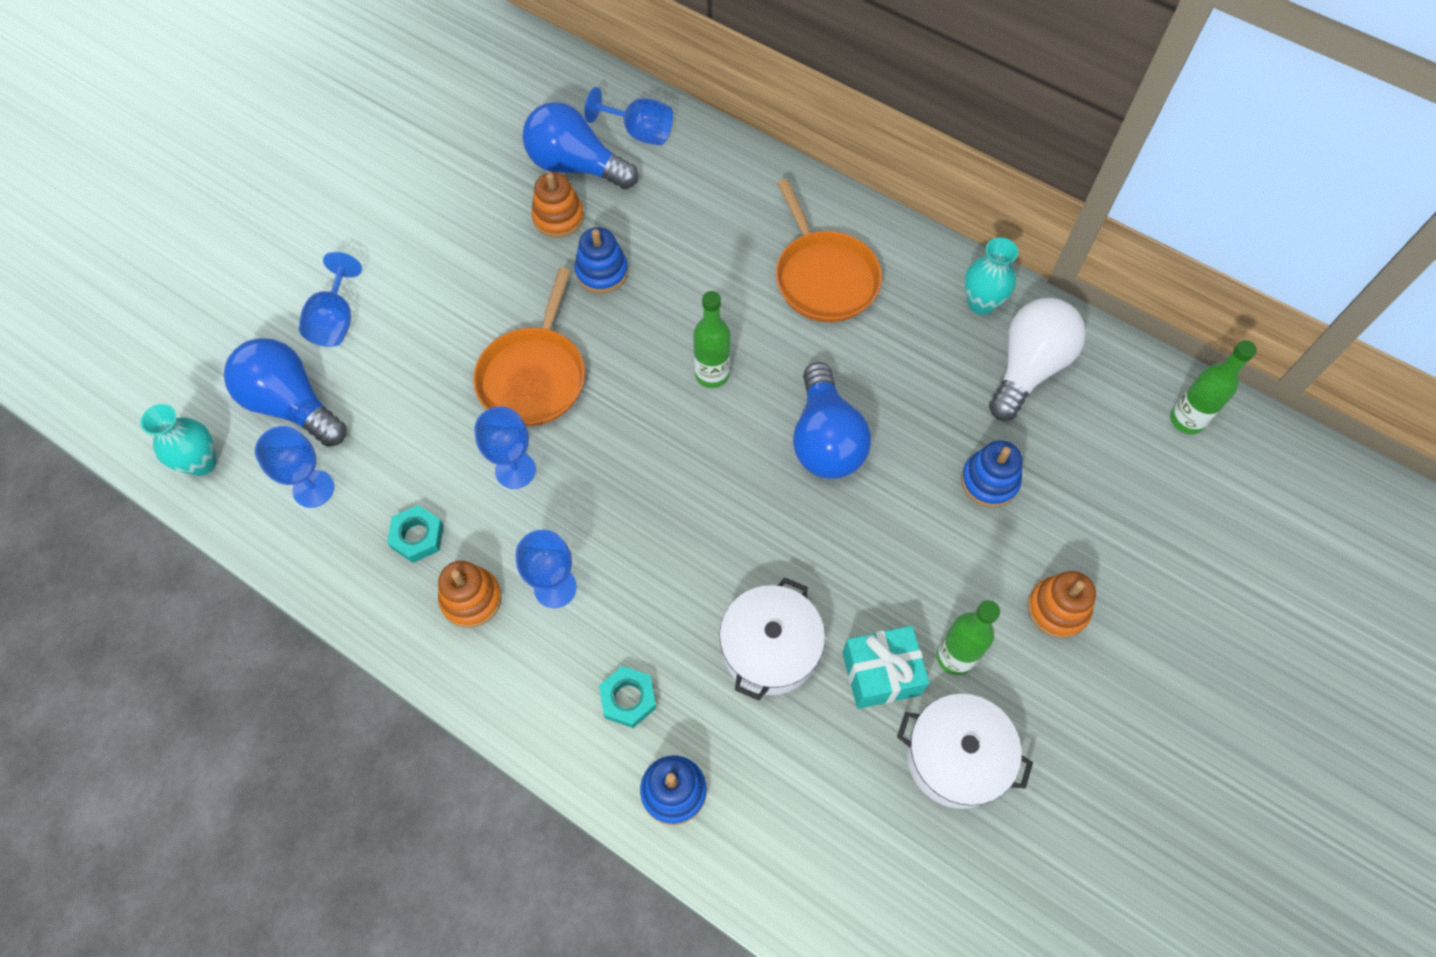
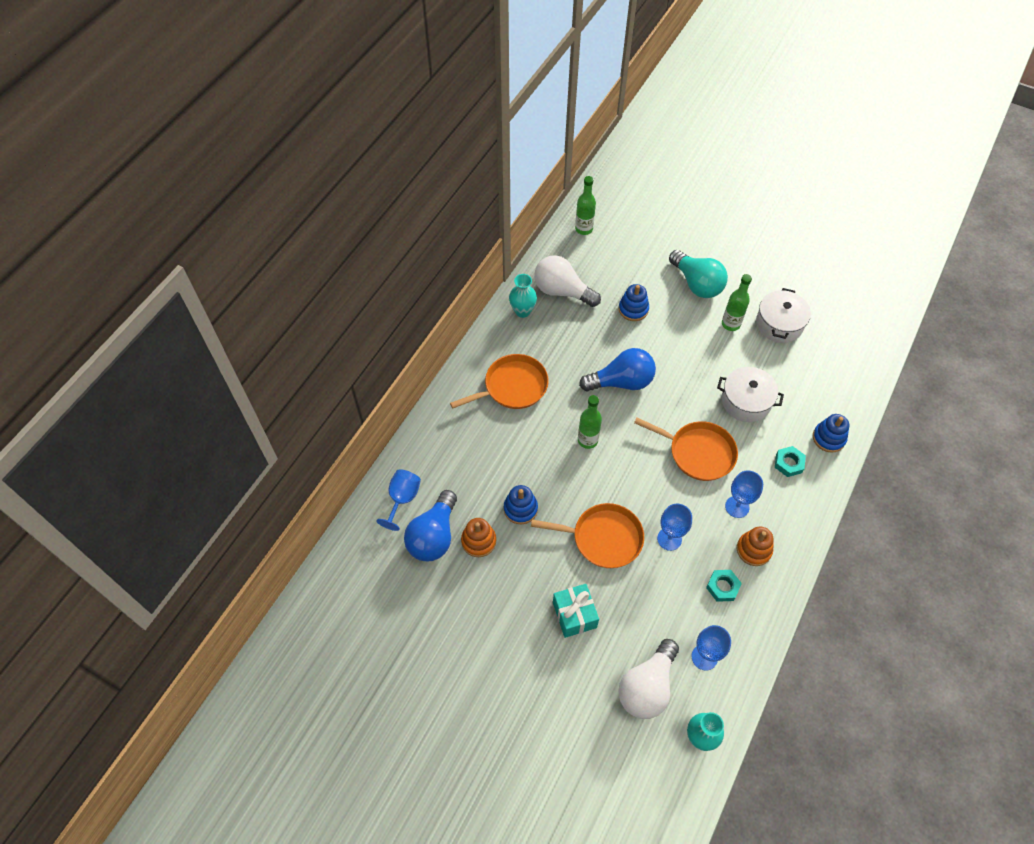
camera: 95 degrees left, 5 degrees down
(292, 404) = (647, 687): blue light bulb -> white light bulb
(336, 320) = (578, 673): blue goblet -> none
(669, 543) = (698, 453): none -> orange pan
(881, 673) = (747, 354): turquoise gift -> turquoise gift (574, 615)
(1057, 609) = (697, 284): orange stacking toy -> turquoise light bulb

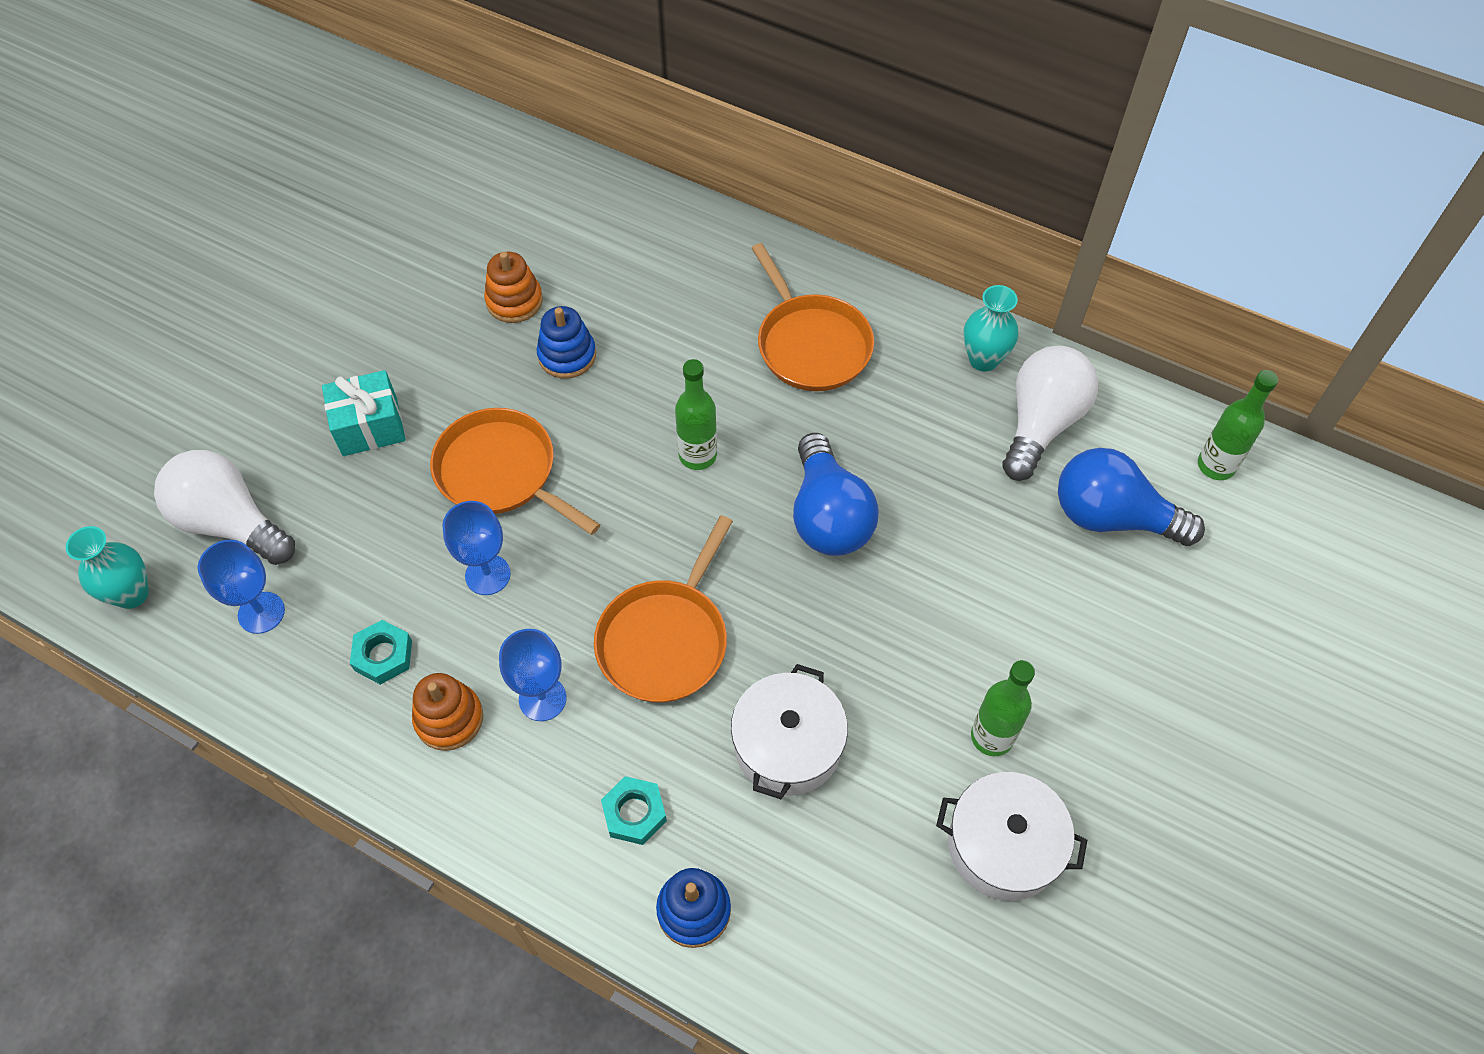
camera: 90 degrees right, 0 degrees up
(402, 499) = (596, 206): blue goblet -> none
(434, 536) = (529, 246): blue light bulb -> blue light bulb (1112, 517)
(603, 538) = (501, 472): orange pan -> orange pan turned 120 degrees clockwise
(633, 309) = (1010, 546): blue stacking toy -> none
(697, 284) = (1098, 676): turquoise light bulb -> none

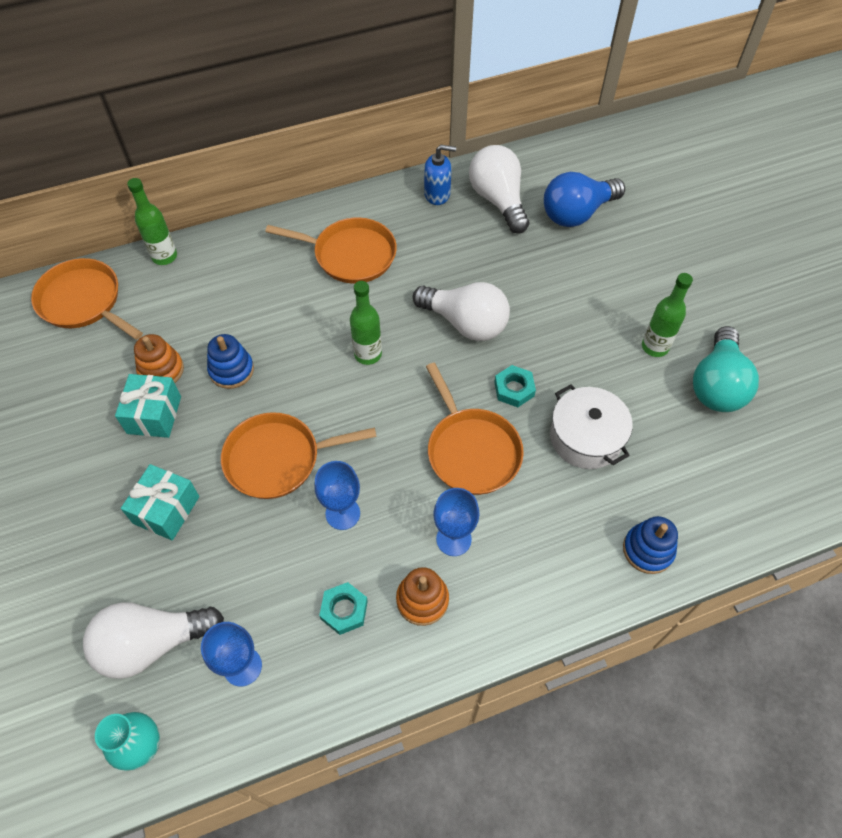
camera: 50 degrees left, 0 degrees up
(461, 335) = (154, 415): none -> turquoise gift
(533, 181) = (83, 301): none -> orange pan
(634, 813) = (566, 540): turquoise nut -> turquoise nut (514, 389)
(828, 516) = (465, 323): blue light bulb -> white light bulb
(983, 359) = (437, 194): turquoise vase -> blue soap dispenser
(1003, 845) = (717, 384): white pot -> turquoise light bulb
(1216, 465) = (585, 157): green bottle -> green bottle (164, 256)

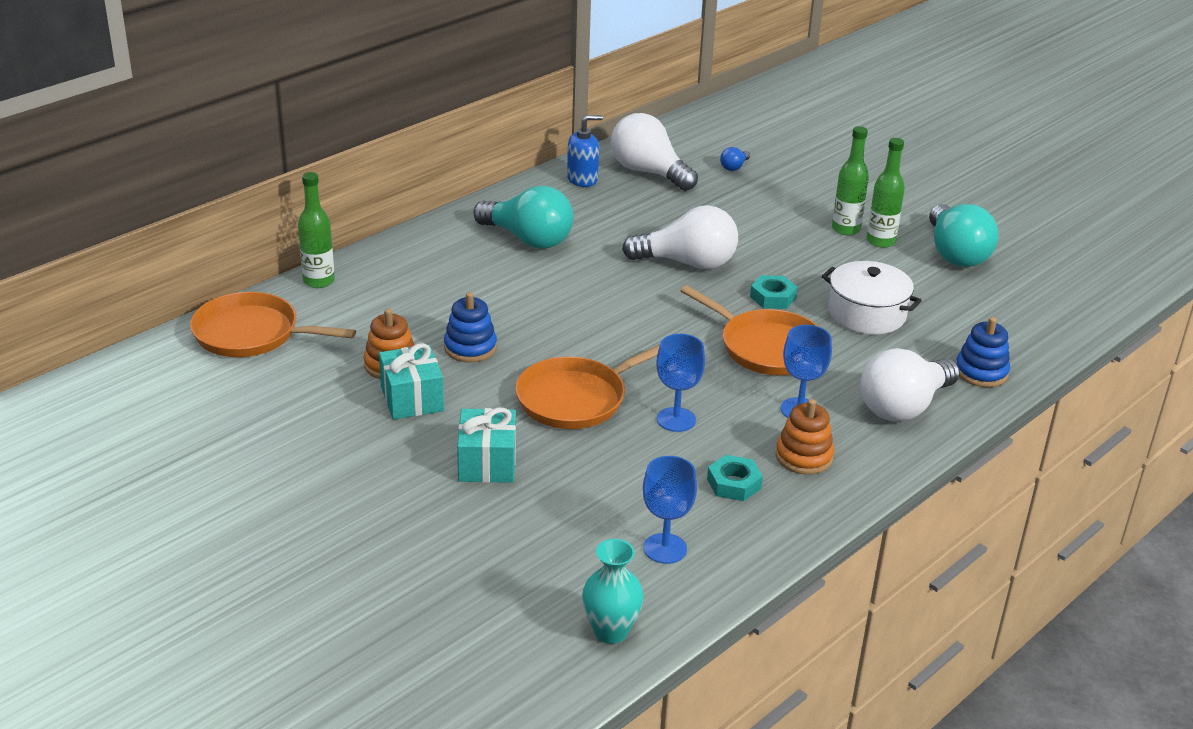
camera: 25 degrees left, 25 degrees down
(152, 643) = (556, 559): white light bulb -> white light bulb (904, 407)
(351, 255) = (528, 239): orange pan -> turquoise light bulb
(368, 354) = (607, 305): green bottle -> green bottle (846, 229)
(577, 213) = (734, 167): blue light bulb -> blue light bulb, size x0.42

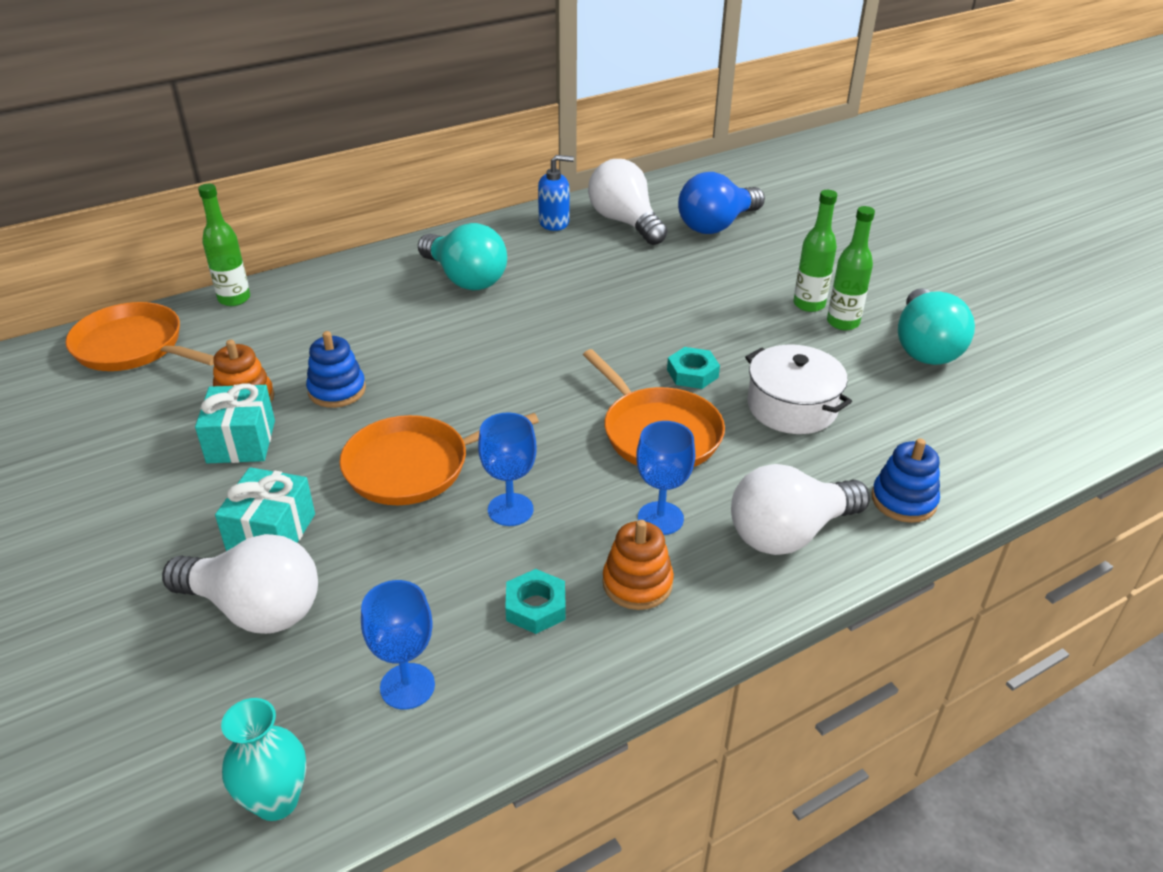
camera: 15 degrees right, 5 degrees up
(687, 263) = (617, 323): white light bulb -> white light bulb (255, 609)
(734, 167) = (716, 225): blue light bulb -> blue light bulb, size x2.39

